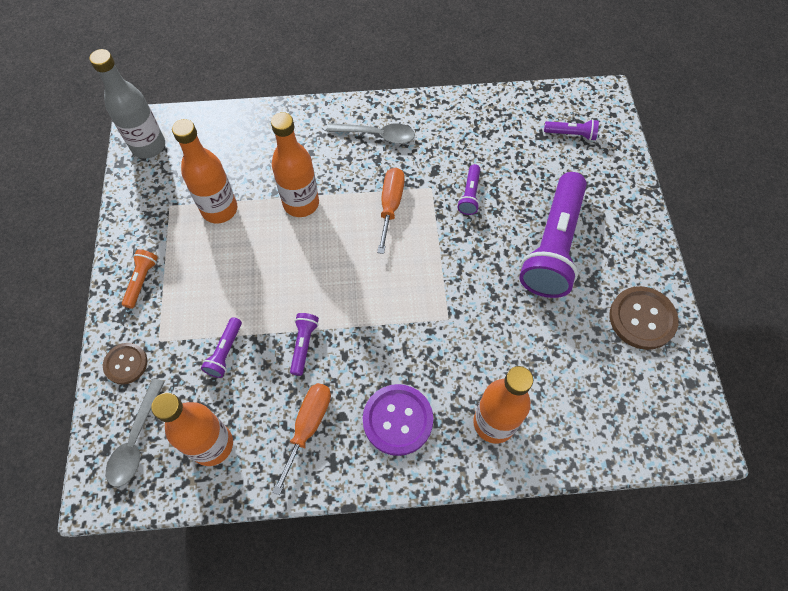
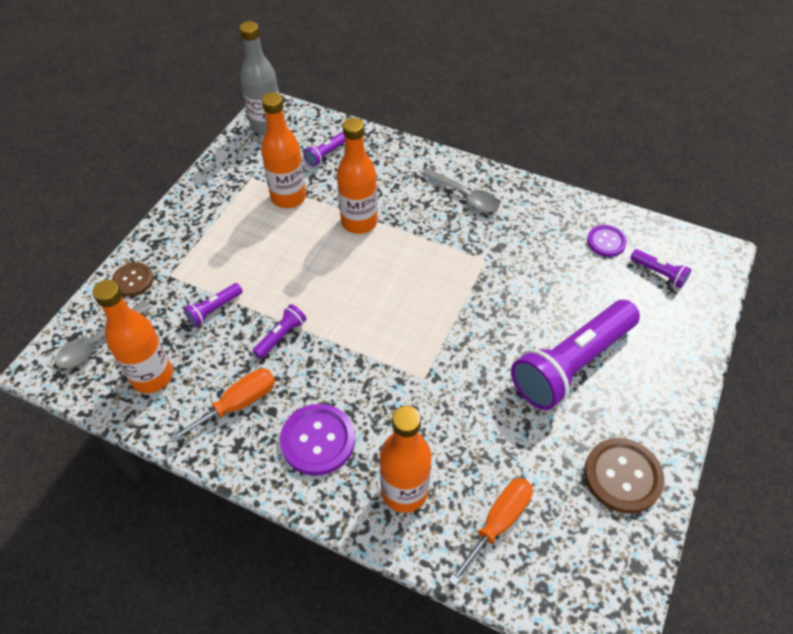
camera: 30 degrees right, 10 degrees down
(142, 281) = (189, 224): orange flashlight -> none
(390, 206) = (437, 259): orange screwdriver -> orange screwdriver (498, 523)
(470, 195) = (518, 282): purple flashlight -> purple flashlight (326, 154)
(516, 125) = (606, 242): none -> purple button

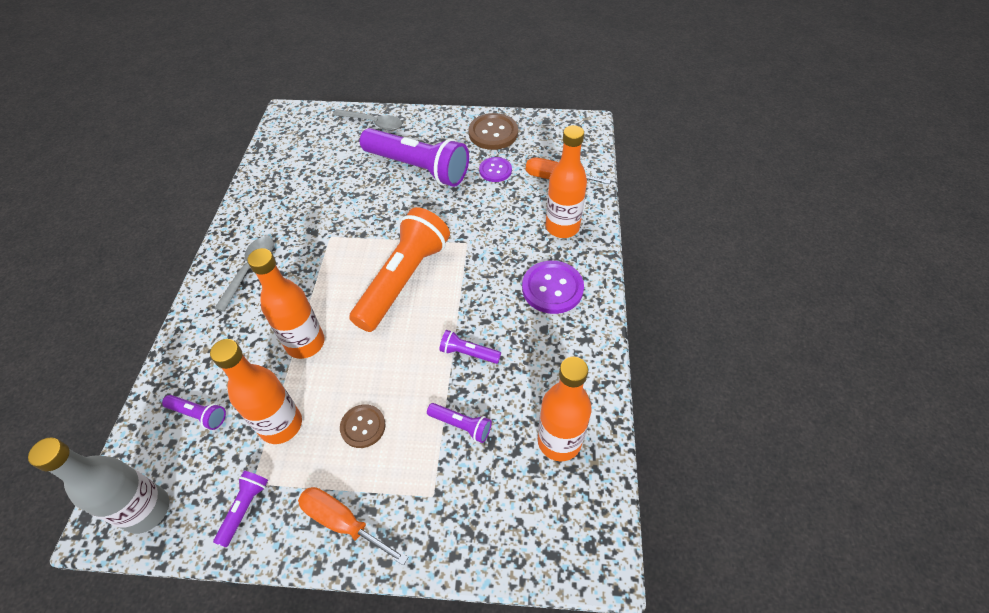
camera: 110 degrees left, 0 degrees up
(99, 342) = (546, 520): grey spoon -> grey spoon (373, 123)
(133, 280) = (454, 534): brown button -> brown button (363, 426)
(238, 404) = (550, 356): orange screwdriver -> orange screwdriver (343, 522)
(397, 307) = (403, 279): none -> orange flashlight
(606, 242) = (289, 170): purple button -> purple button (495, 170)
(659, 273) = (315, 139): purple flashlight -> purple flashlight (244, 508)

